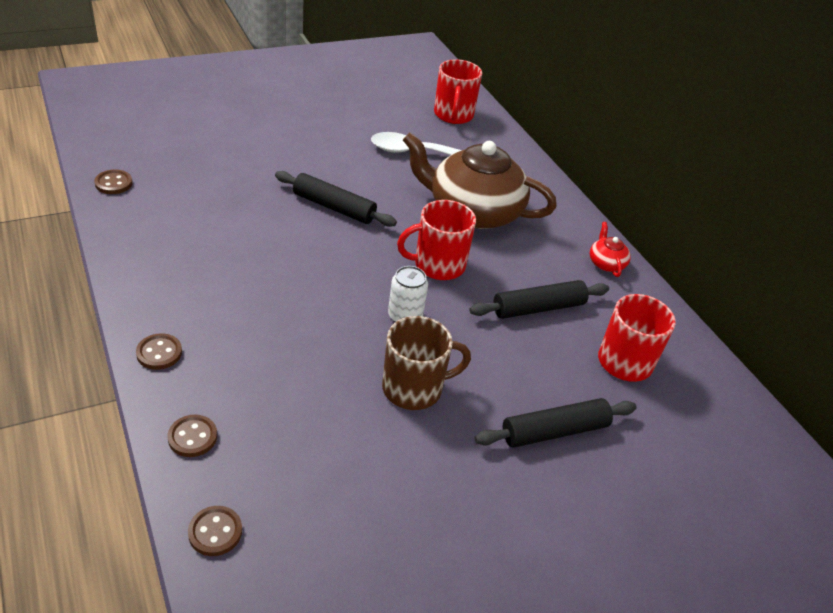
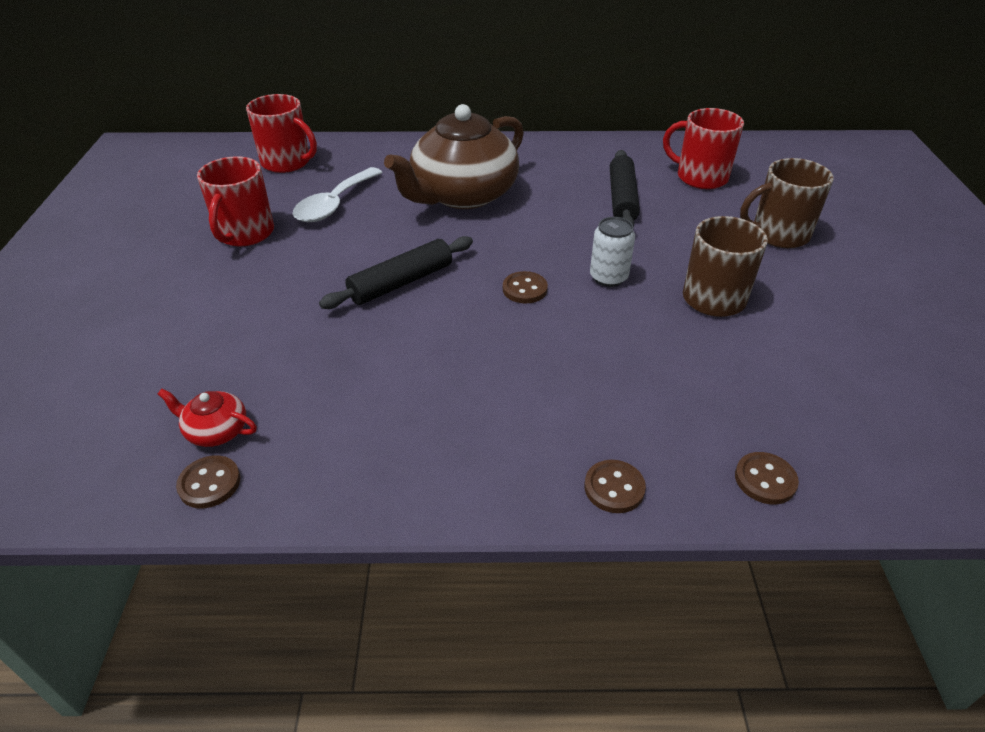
camera: 60 degrees left, 0 degrees up
(215, 532) = (905, 484): brown button -> brown button (525, 289)
(438, 265) = (537, 237): red mug -> red mug (245, 233)
(554, 431) = (778, 234): black rolling pin -> brown mug
(606, 263) = (574, 149): red teapot -> red teapot (216, 431)

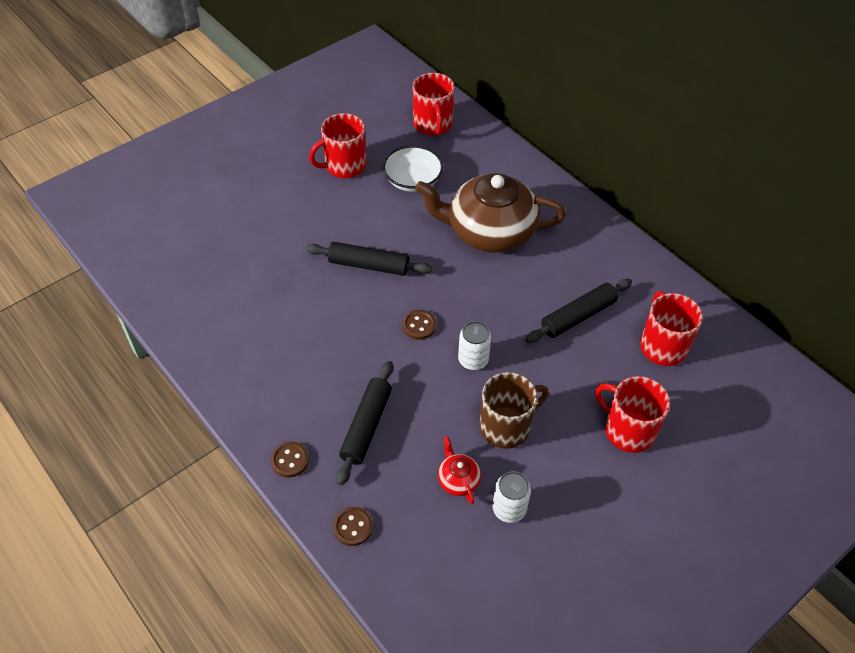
camera: 50 degrees right, 10 degrees up
(209, 483) = (164, 301): brown button -> none
(216, 431) = (195, 277): red teapot -> red teapot (458, 479)
(334, 204) = (412, 180): white spoon -> white bowl
(623, 394) = (366, 426): none -> black rolling pin
(778, 234) = (628, 430): brown mug -> red mug
(822, 345) = (509, 509): none -> white can

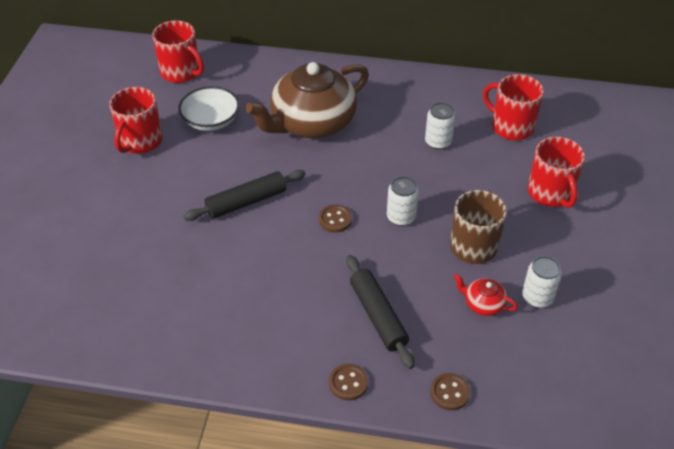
camera: 40 degrees left, 5 degrees down
(578, 316) = (438, 142): black rolling pin -> white can
(628, 430) = (550, 193): red mug -> red mug turned 105 degrees counterclockwise

